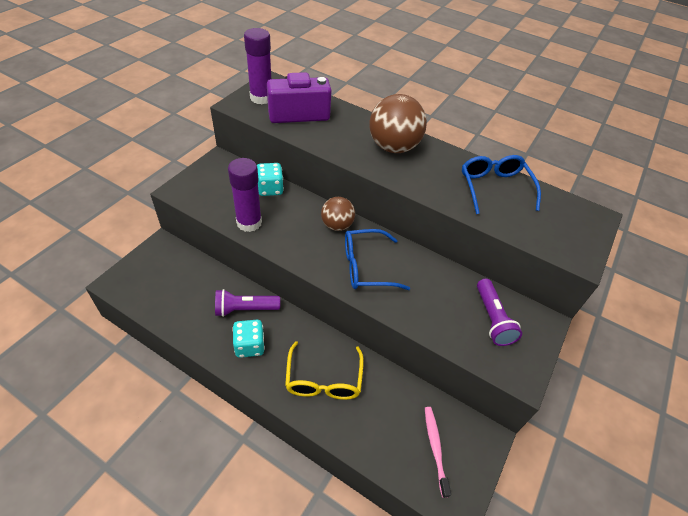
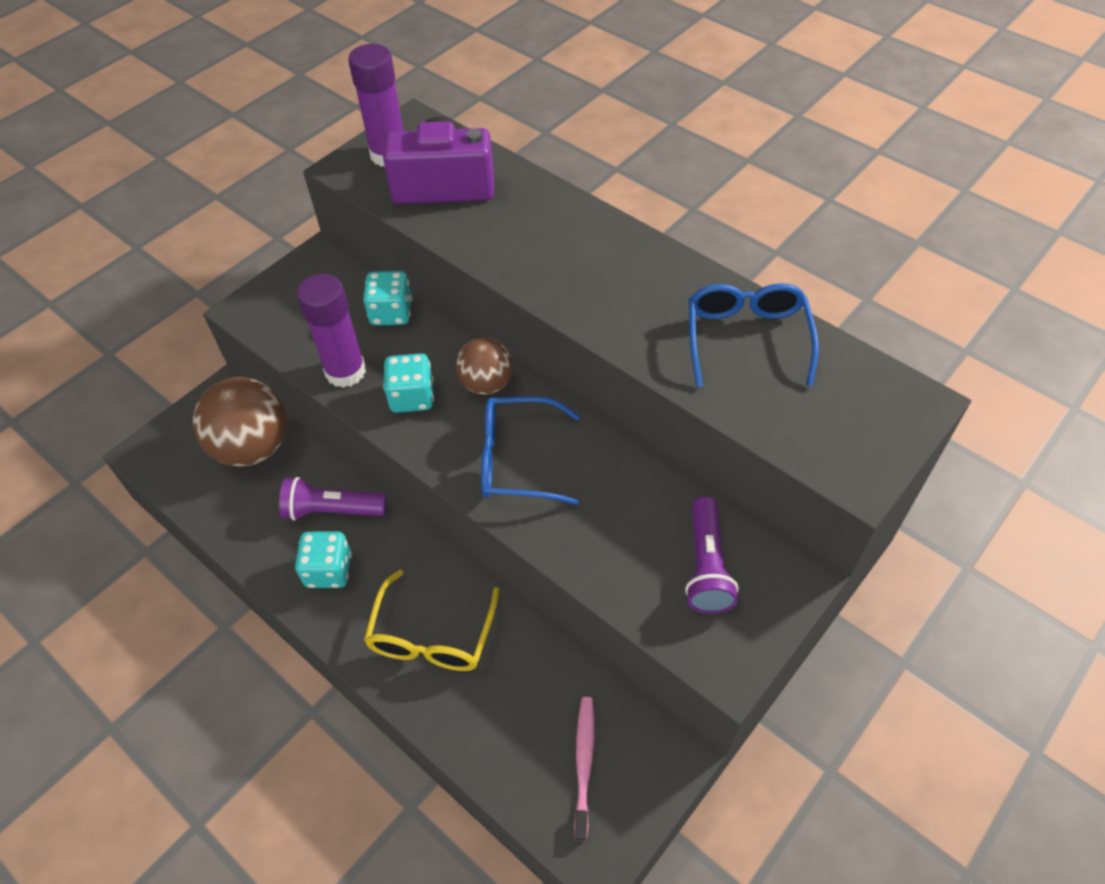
camera: 15 degrees right, 5 degrees up
(293, 235) = (412, 397): none -> turquoise dice
(393, 147) = (590, 254): brown ball -> brown ball (253, 447)

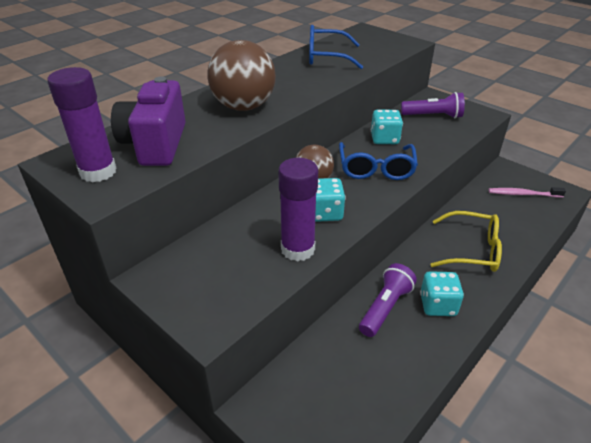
camera: 90 degrees left, 15 degrees down
(253, 447) = (324, 371): brown ball -> brown ball (244, 107)
(332, 510) = (385, 307): purple flashlight -> purple flashlight turned 150 degrees counterclockwise
(391, 313) = (236, 227): turquoise dice -> turquoise dice (384, 139)

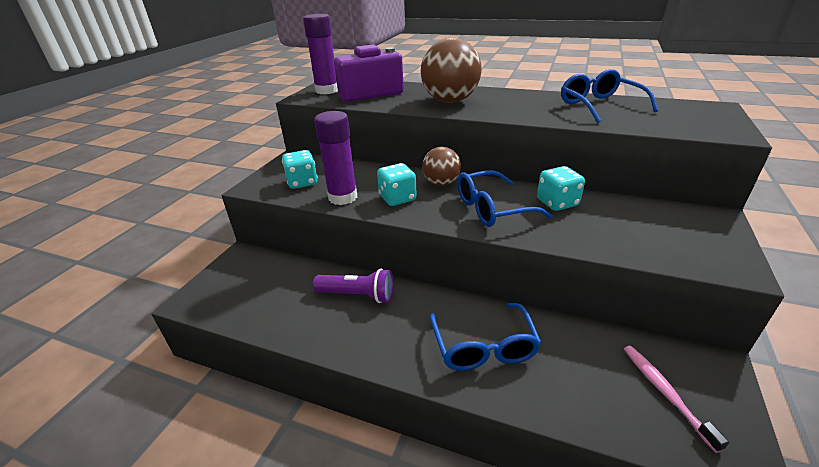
camera: 70 degrees right, 5 degrees down
(433, 116) = (660, 225): purple flashlight -> none
(437, 305) = (376, 330): turquoise dice -> turquoise dice (302, 182)
(471, 250) = (483, 346): yellow glasses -> blue glasses

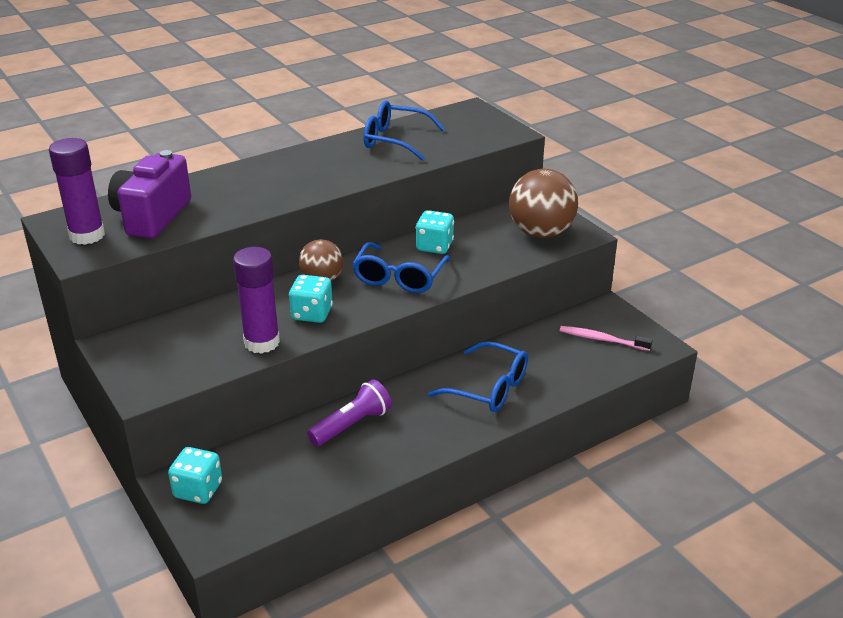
camera: 55 degrees left, 0 degrees up
(302, 182) = (188, 355): turquoise dice -> turquoise dice (198, 490)
(450, 101) = (262, 189): brown ball -> brown ball (541, 233)

